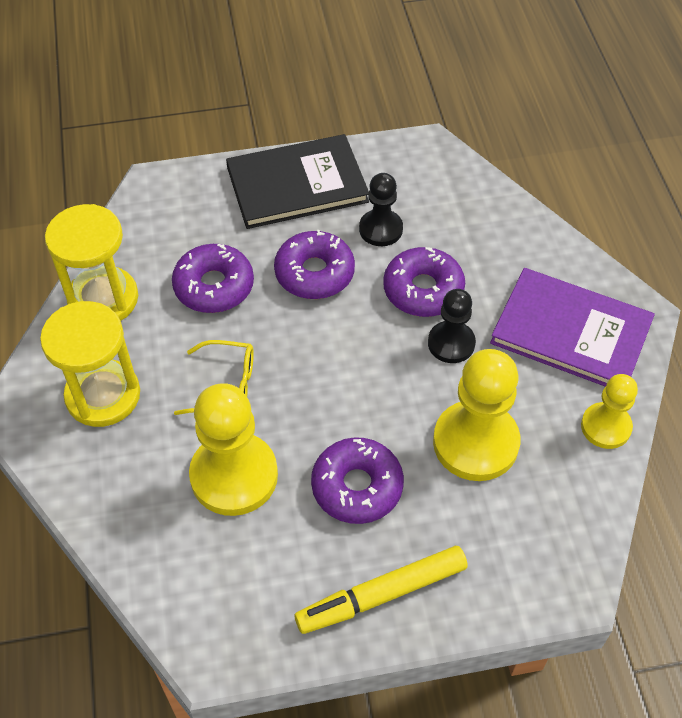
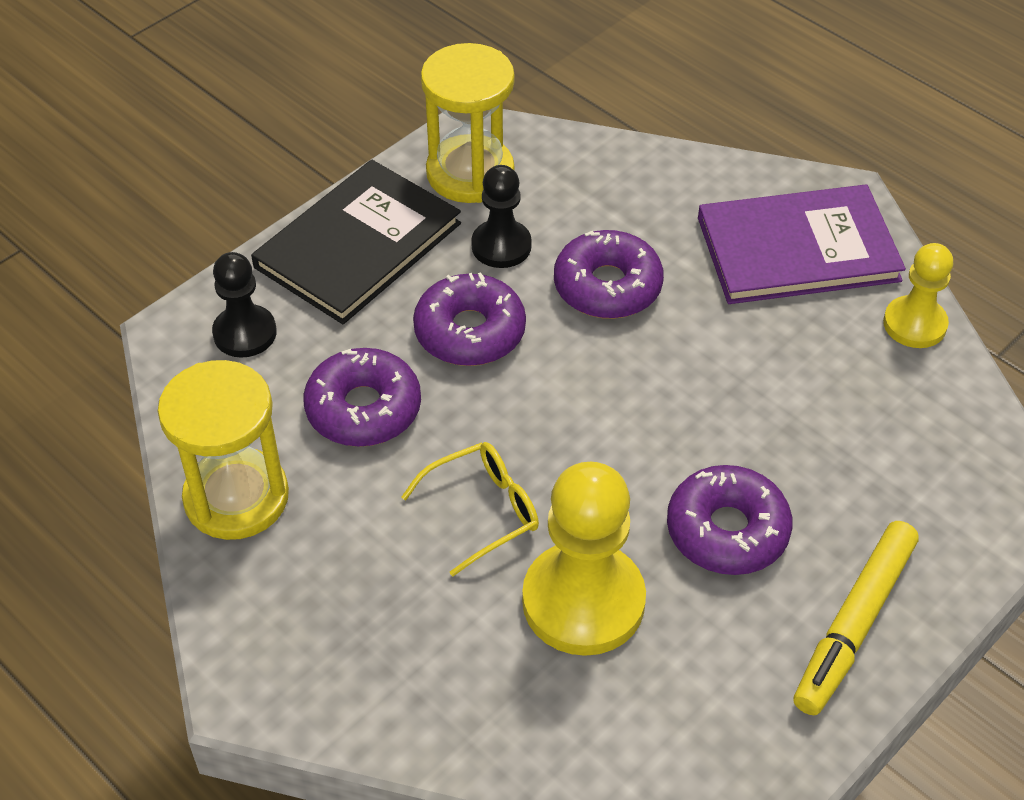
camera: 35 degrees left, 5 degrees down
(103, 395) = (342, 607): yellow hourglass -> yellow hourglass (470, 173)
(451, 343) = (688, 326): black pawn -> black pawn (245, 333)
(475, 443) = (805, 413): yellow pawn -> none

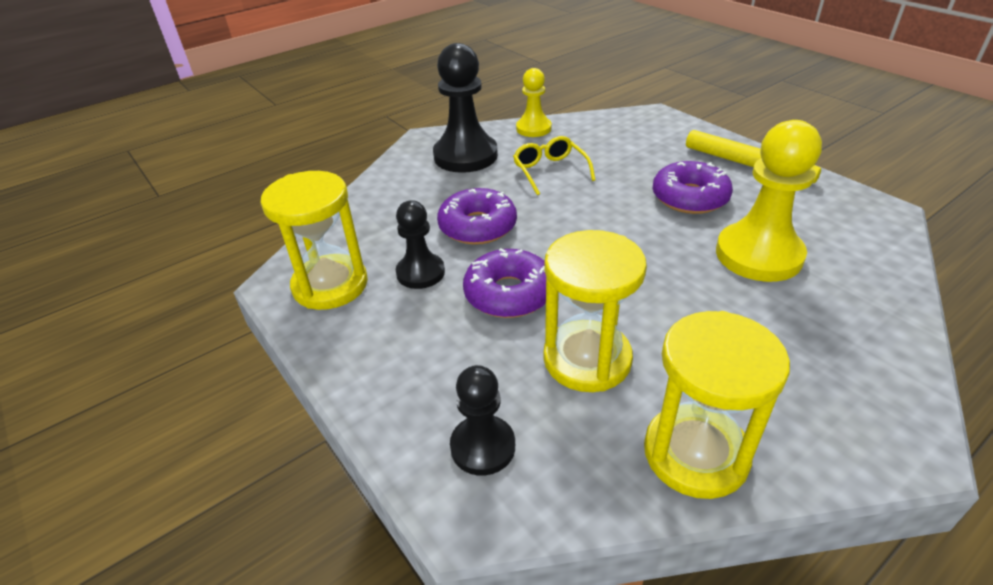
camera: 80 degrees left, 10 degrees down
(358, 245) = (389, 357): black book -> none
(363, 409) = (587, 359): purple donut -> yellow hourglass
(483, 511) = (689, 296): yellow glasses -> yellow glasses (550, 171)
(798, 249) = (465, 156): purple book -> black pawn

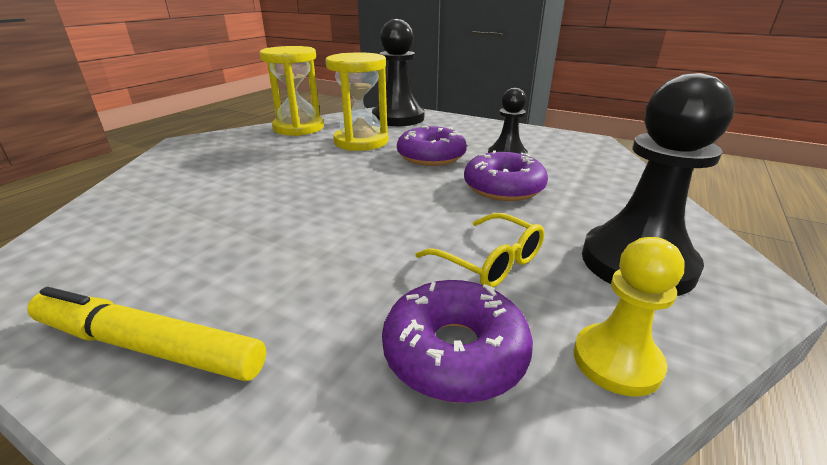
camera: 155 degrees right, 10 degrees down
(330, 285) = (556, 143): yellow hourglass -> none
(483, 447) = (398, 118): black pawn -> black pawn, size x1.71
(689, 197) = (277, 258): purple donut -> purple donut (455, 352)
(758, 255) = (216, 209): yellow pawn -> none

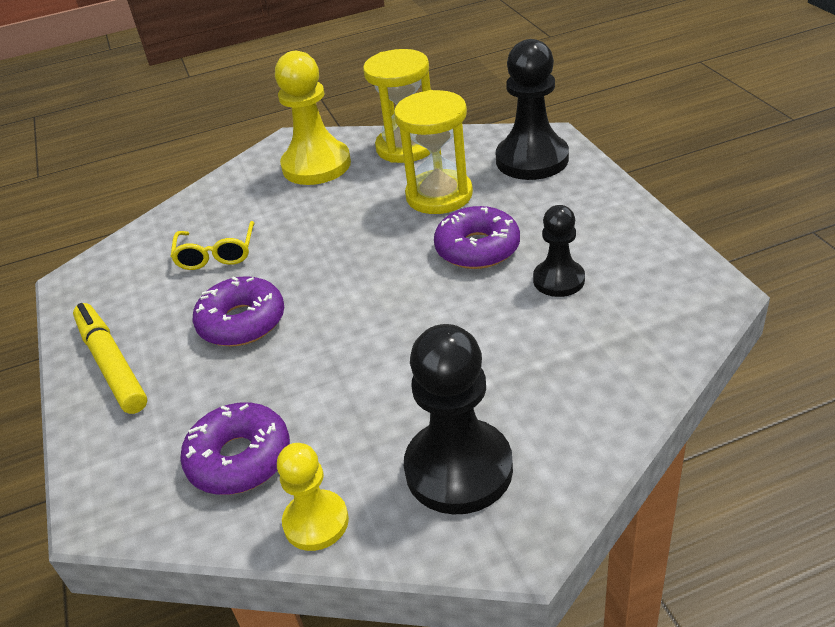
camera: 45 degrees right, 10 degrees up
(231, 148) = (316, 165): none -> yellow pawn
(489, 261) = (351, 404): yellow glasses -> yellow glasses (216, 254)
(503, 187) = (482, 327): purple donut -> purple donut (242, 322)

